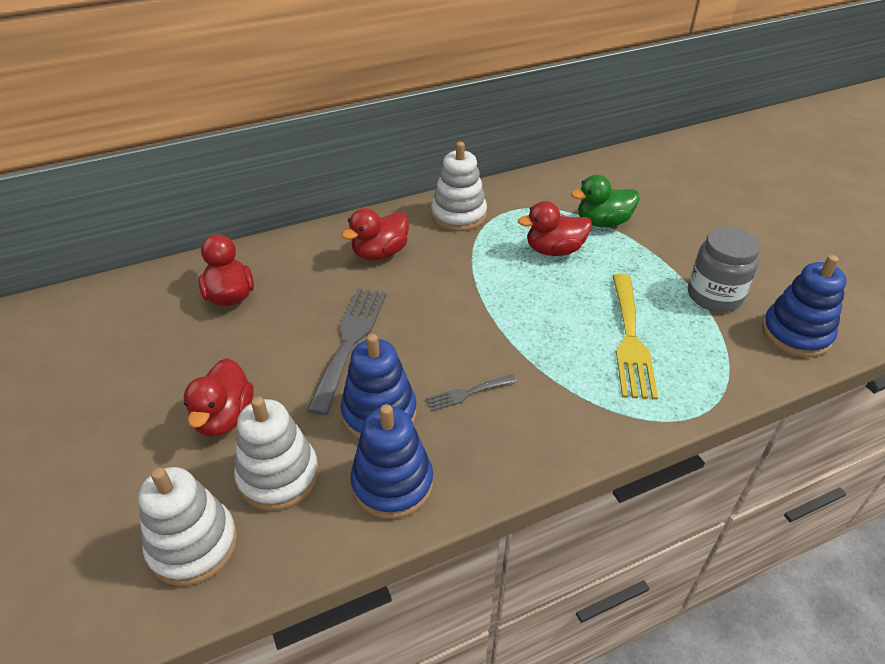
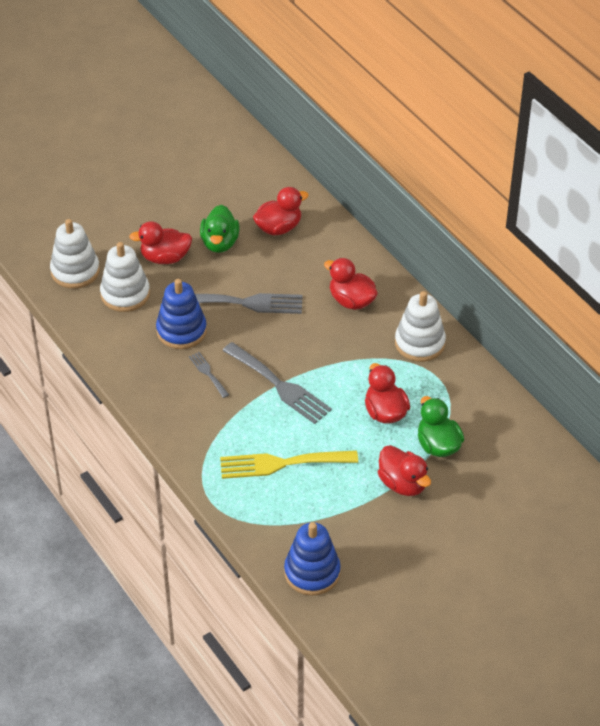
camera: 80 degrees right, 5 degrees up
(226, 354) = (220, 243): none -> green duck
(392, 484) = (127, 346): blue stacking toy -> none
(502, 326) = (280, 386): none -> grey fork
(656, 251) = (402, 484): none -> red duck
(714, 296) = (349, 521): grey jar -> none

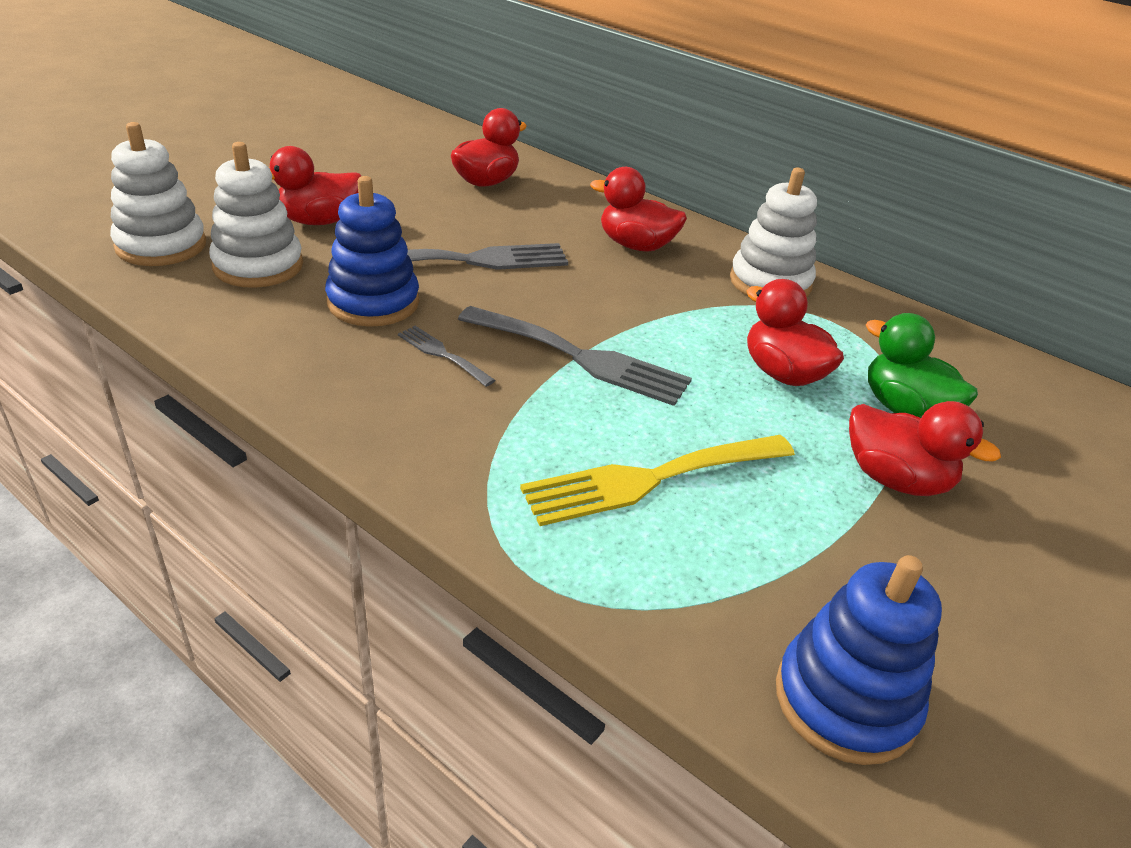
camera: 20 degrees left, 10 degrees down
(220, 243) = (403, 201): green duck -> none

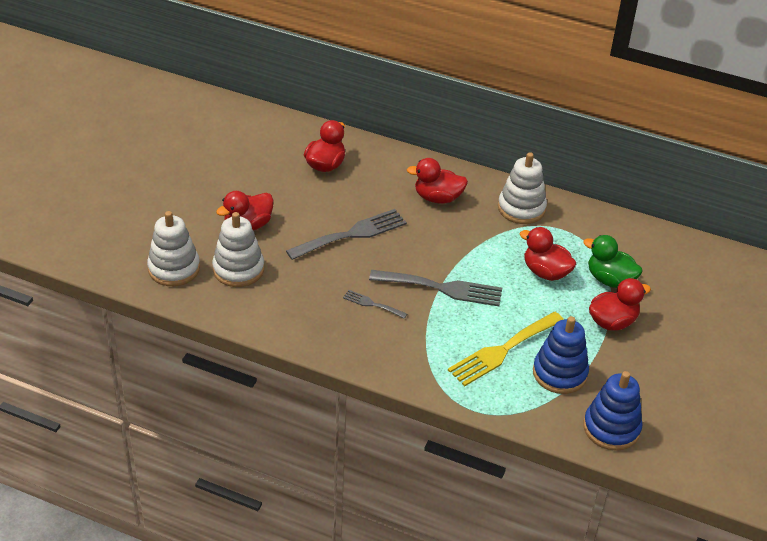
camera: 15 degrees left, 5 degrees up
(373, 302) = (317, 279): blue stacking toy -> blue stacking toy (559, 373)
(895, 479) = (612, 322): red duck -> red duck turned 45 degrees counterclockwise

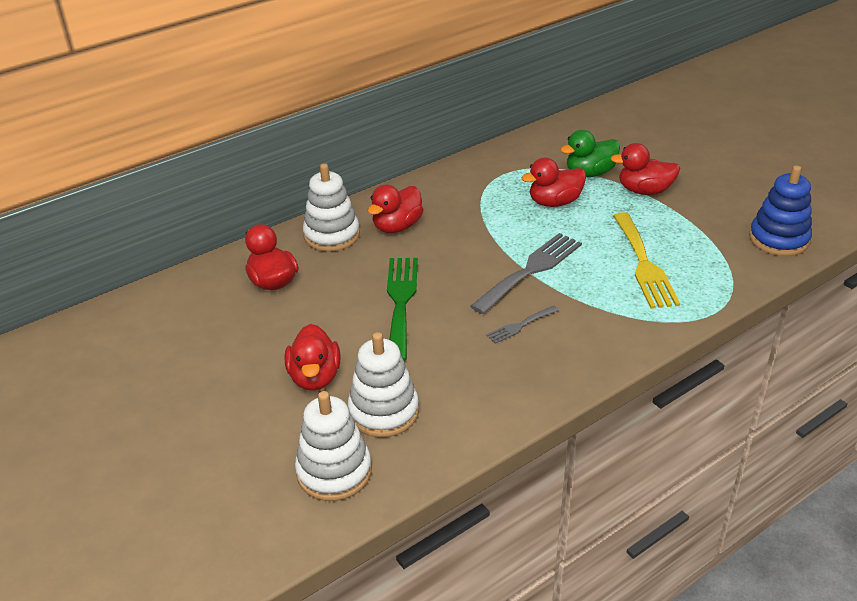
camera: 55 degrees left, 5 degrees down
(352, 234) = (401, 302): grey fork -> green fork
(521, 208) = (457, 184): white stacking toy -> white stacking toy (332, 235)
(559, 373) = (693, 242): blue stacking toy -> none
(612, 322) = (644, 191): red duck -> red duck turned 90 degrees counterclockwise

